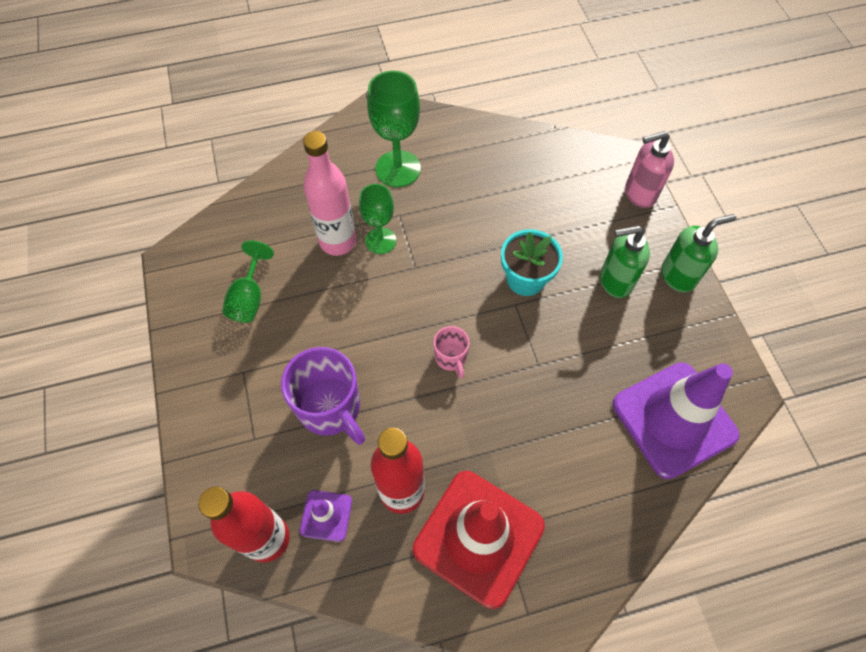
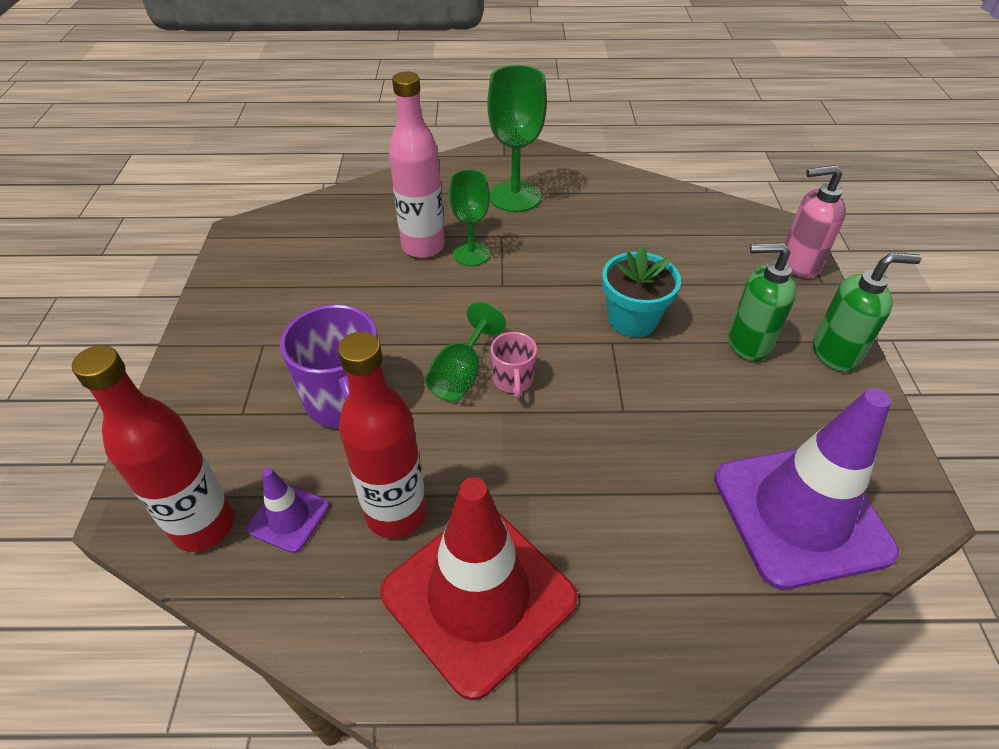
camera: 15 degrees right, 15 degrees down
(249, 298) = (304, 278): green goblet -> green goblet (461, 374)

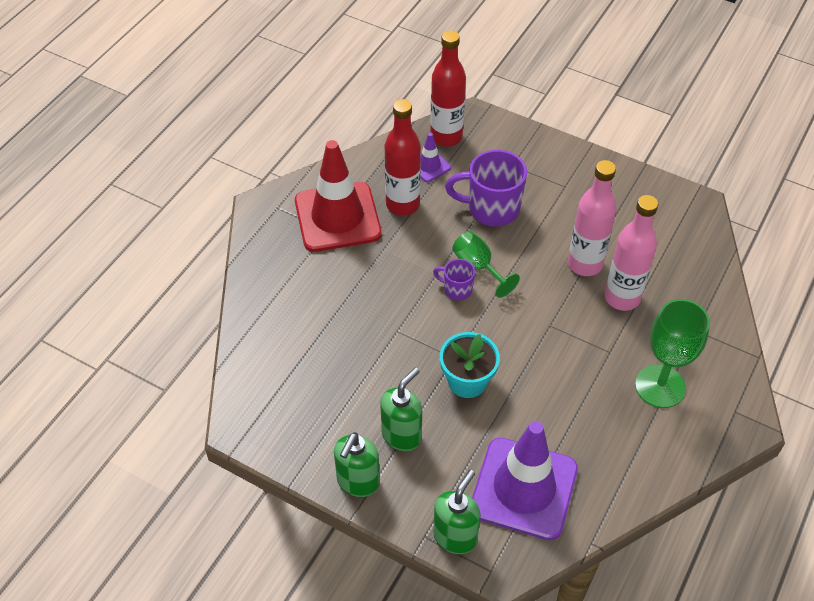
camera: 120 degrees right, 5 degrees up
(392, 286) = (585, 264): none -> pink bottle
(471, 254) = (596, 322): green goblet -> none
(513, 380) = (457, 289): pink mug -> purple mug
(798, 264) = (455, 536): pink soap dispenser -> green soap dispenser
(800, 514) = (276, 368): purple traffic cone -> purple traffic cone (524, 488)

